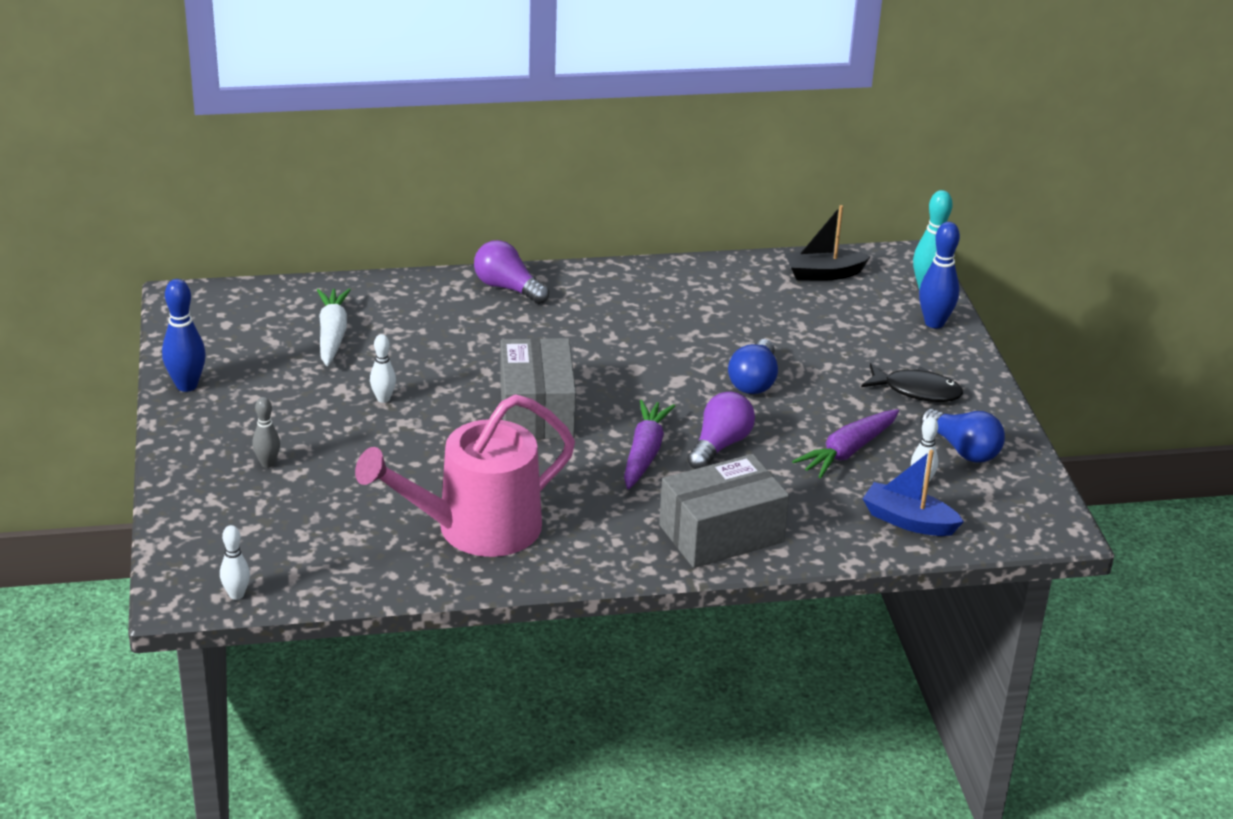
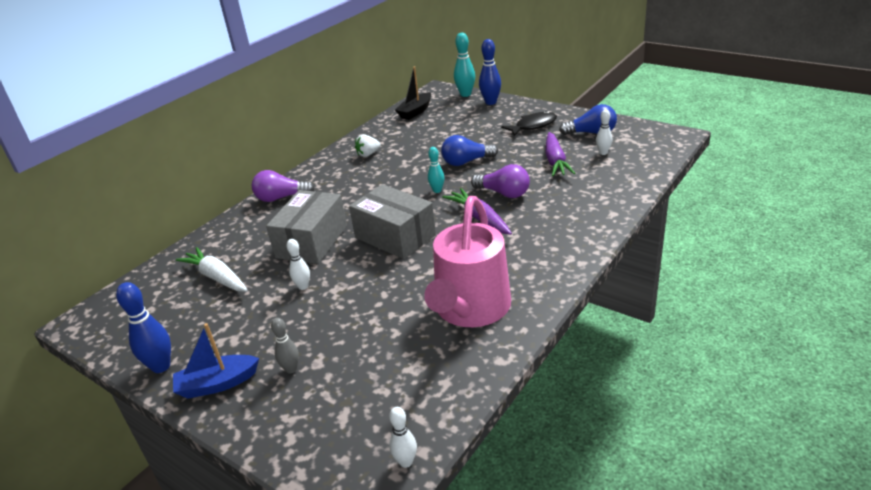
camera: 40 degrees left, 0 degrees up
(662, 392) = (437, 190): none -> turquoise bowling pin
(673, 296) = (368, 154): none -> white strawberry
(719, 445) = (503, 193): purple light bulb -> purple light bulb turned 135 degrees clockwise
(721, 533) = (577, 225): grey box -> grey box (312, 241)
(754, 381) = (466, 162): blue light bulb -> blue light bulb turned 105 degrees clockwise
(908, 521) = (629, 168): blue boat -> blue boat (217, 384)

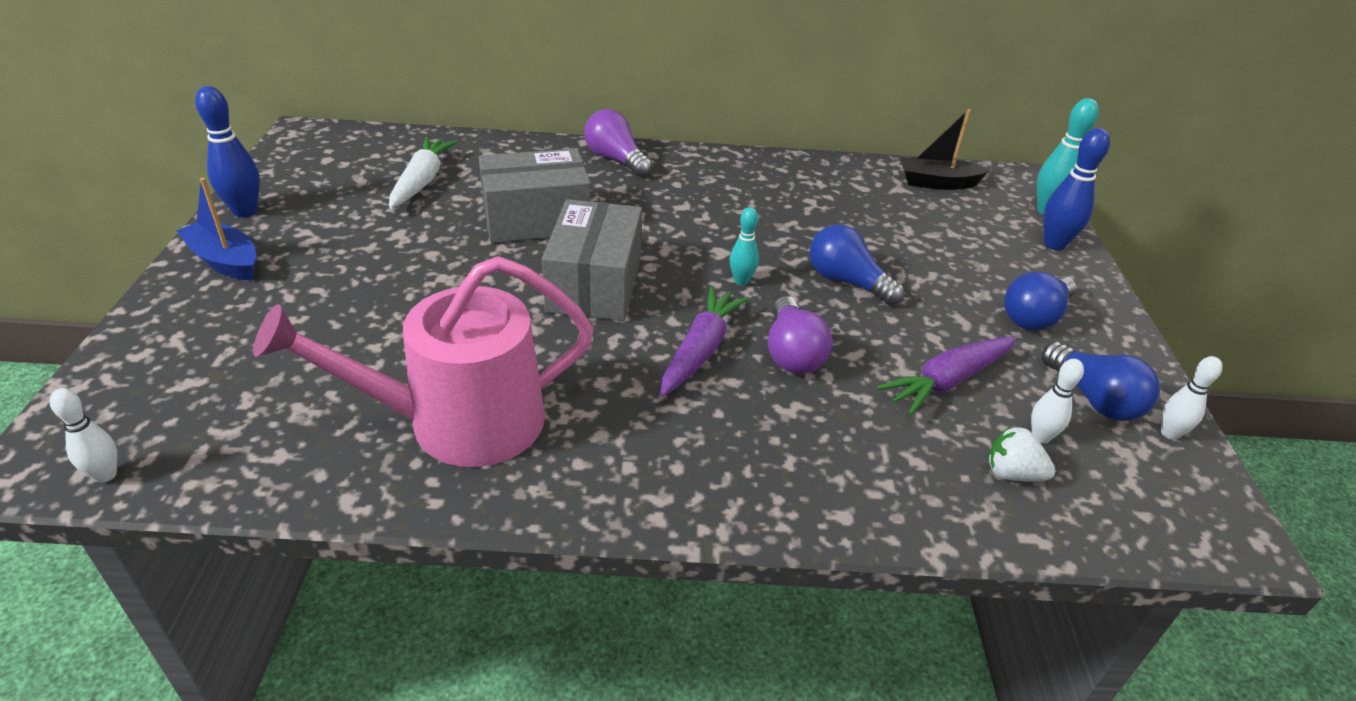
camera: 50 degrees right, 5 degrees up
(291, 369) = (267, 305): grey bowling pin -> none
(303, 286) = (436, 250): white bowling pin -> white bowling pin (1169, 433)
(368, 154) = (779, 185): white strawberry -> white strawberry (1012, 474)
(533, 126) = (1034, 317): black fish -> blue light bulb

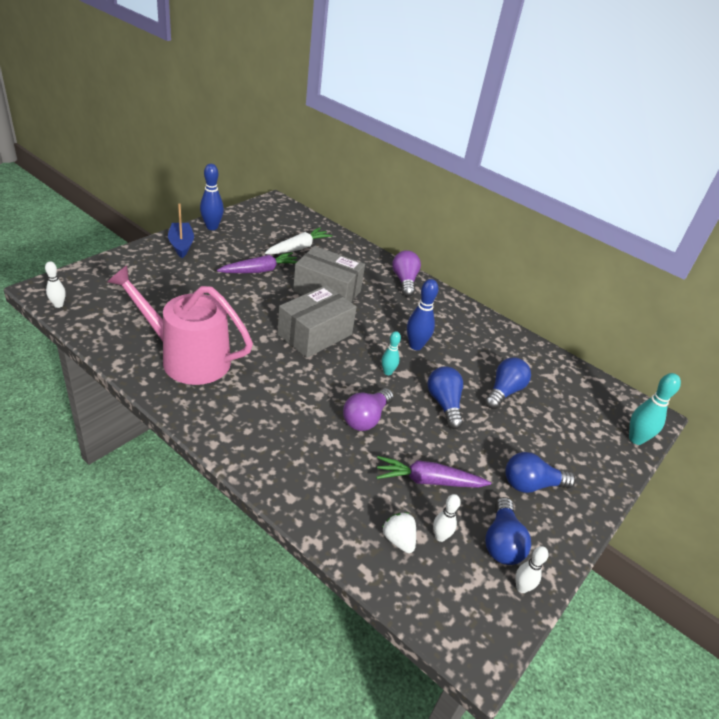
camera: 35 degrees right, 0 degrees up
(700, 350) = (324, 391): purple carrot -> purple carrot (260, 270)
(882, 231) = (504, 392): none -> blue light bulb
(937, 183) = (581, 385): black boat -> none
(1054, 244) = (609, 459): blue bowling pin -> blue bowling pin (415, 346)

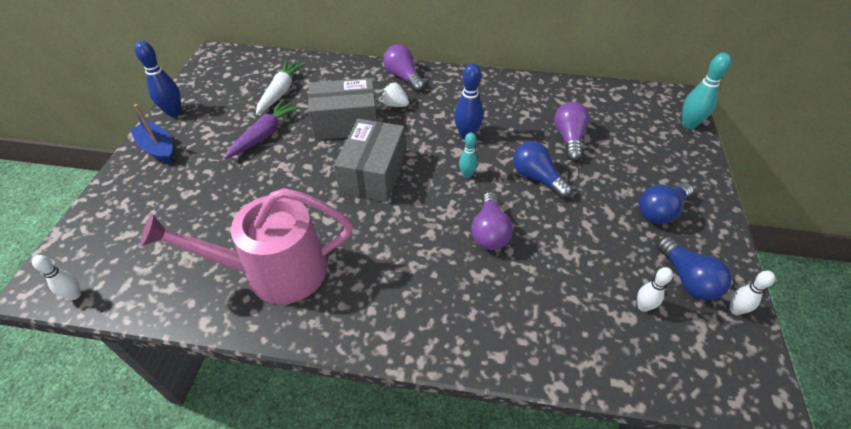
camera: 25 degrees left, 10 degrees up
(398, 540) = (617, 333): white strawberry -> white strawberry (395, 105)
(428, 481) = (588, 259): purple carrot -> none
(504, 392) = (569, 138): blue light bulb -> purple light bulb

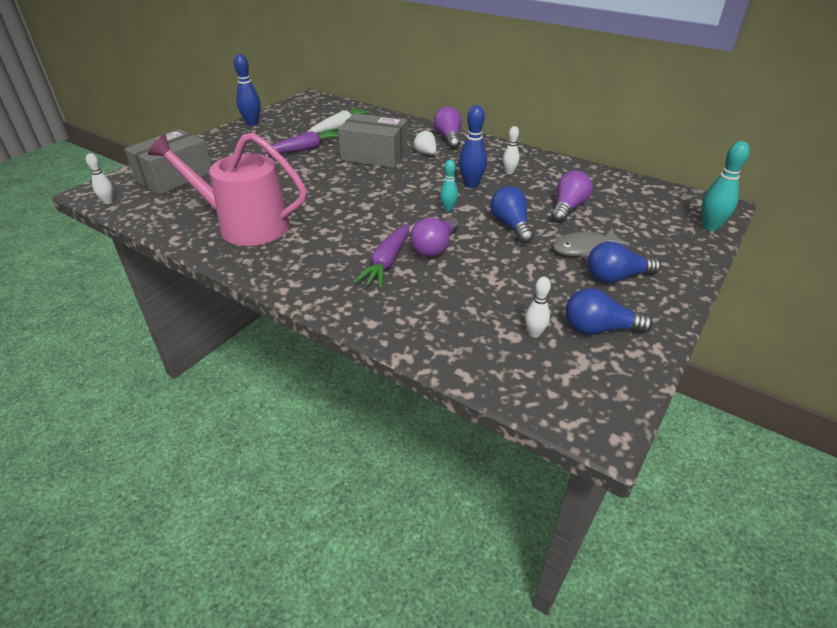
camera: 25 degrees right, 10 degrees down
(158, 148) = (224, 140): blue boat -> none
(373, 173) = (369, 190): grey box -> grey box (174, 177)
(459, 269) = (387, 263): none -> purple carrot
(614, 185) = (584, 249): none -> grey fish
(687, 278) = (599, 329): blue light bulb -> blue light bulb turned 90 degrees clockwise
(735, 310) = (630, 364): white bowling pin -> white bowling pin (509, 172)

